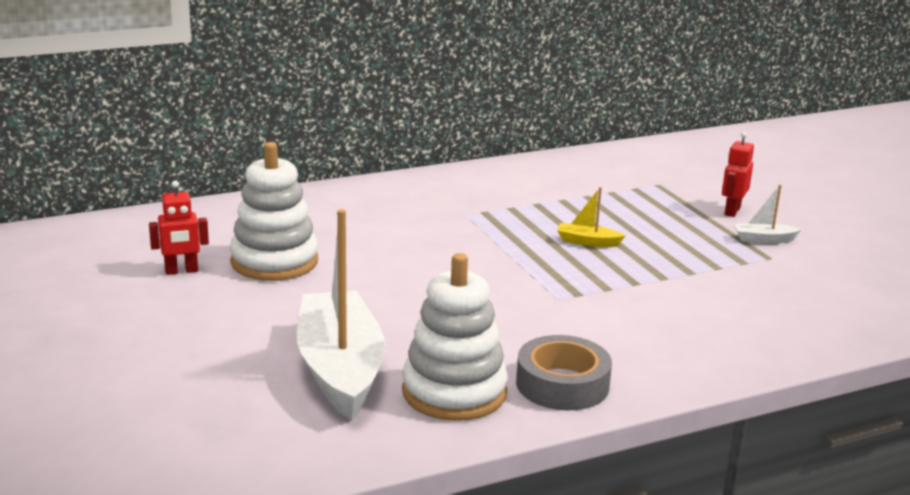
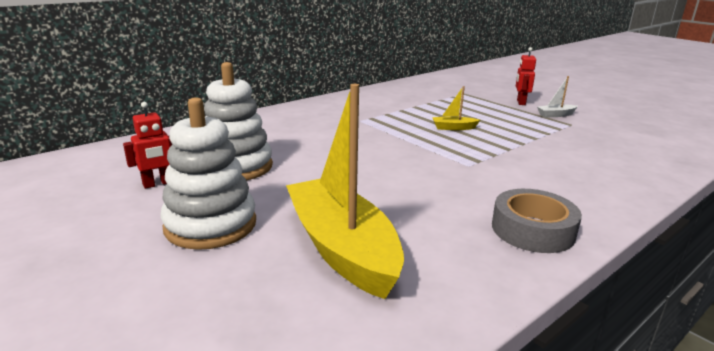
camera: 15 degrees left, 0 degrees up
(340, 369) = (342, 248): white boat -> yellow boat
(454, 392) = (455, 252): white stacking toy -> white stacking toy (210, 225)

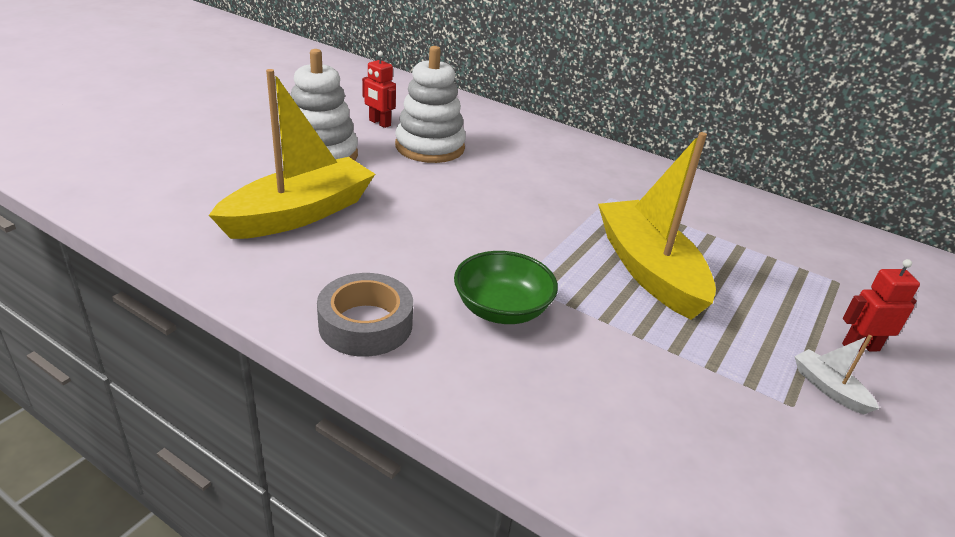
camera: 70 degrees right, 10 degrees up
(453, 128) = (648, 270): yellow boat -> yellow boat, size x2.44
(503, 176) = (502, 309): none -> green bowl

